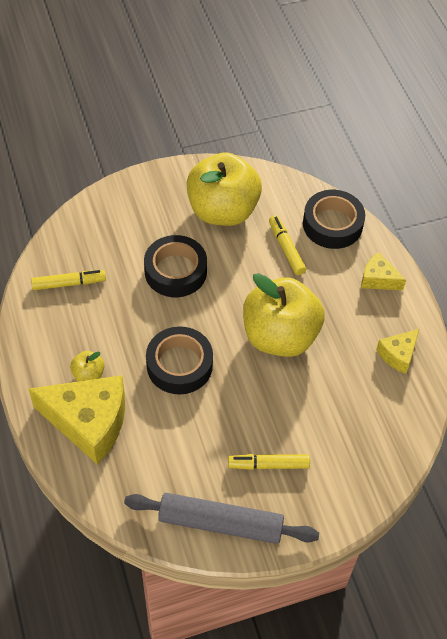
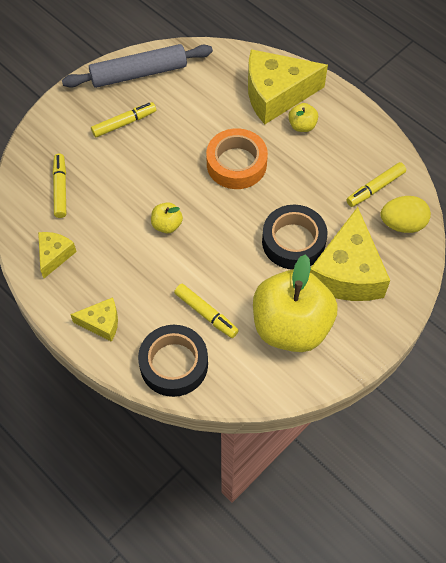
camera: 155 degrees right, 5 degrees up
(72, 244) = (402, 224): none -> yellow egg
(149, 228) = (347, 272): none -> yellow cheese
(179, 365) = (236, 164): black tape -> orange tape
(280, 336) = (167, 225): yellow apple -> yellow apple, size x0.41
(367, 419) = (60, 189): none -> yellow marker

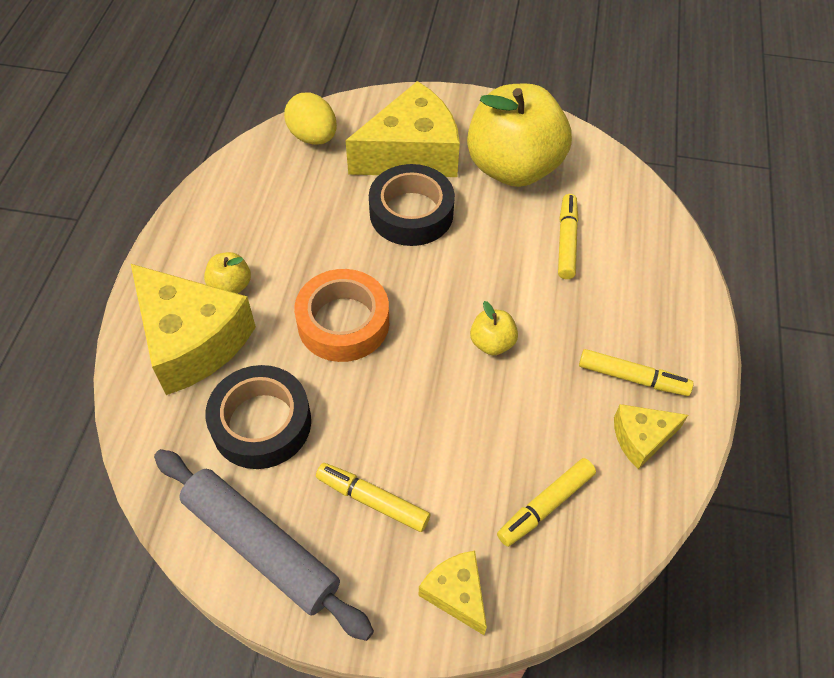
camera: 125 degrees left, 5 degrees down
(101, 323) = (670, 328): yellow cheese -> yellow cheese (456, 593)
(174, 364) = (646, 236): black tape -> black tape (261, 423)
(375, 188) = (280, 177): yellow marker -> yellow marker (632, 378)

